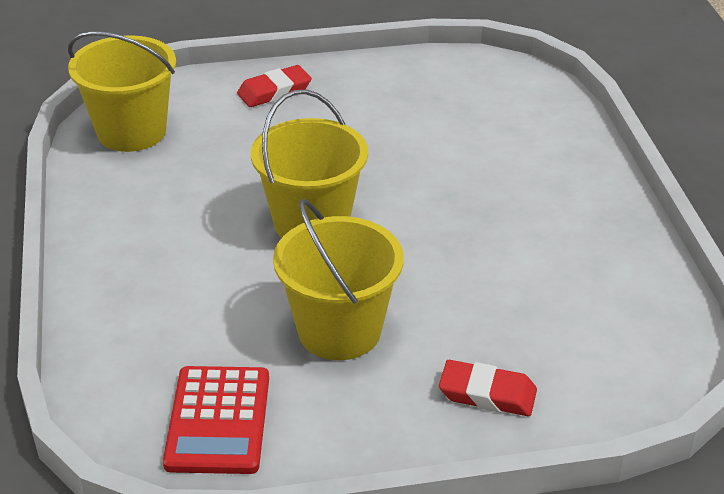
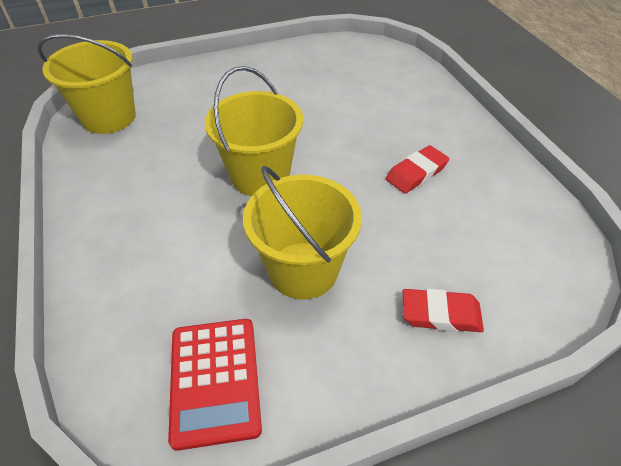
camera: 10 degrees left, 10 degrees up
(274, 91) = (212, 76): red eraser -> red eraser (416, 173)

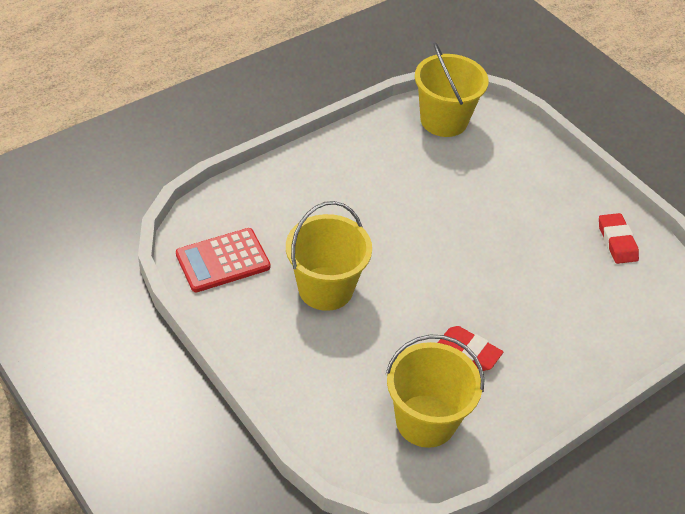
camera: 70 degrees right, 0 degrees up
(260, 176) = (416, 239): yellow bucket -> yellow bucket (425, 421)
(440, 314) = (313, 380): red eraser -> red eraser (617, 241)

